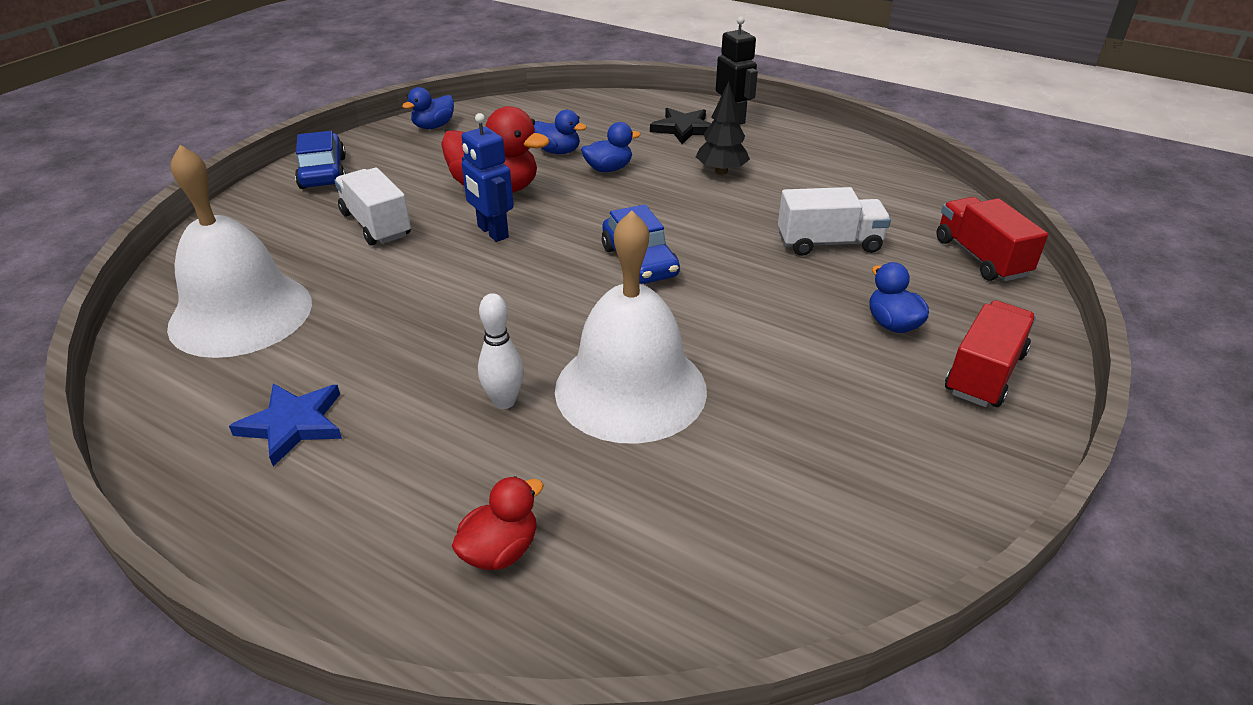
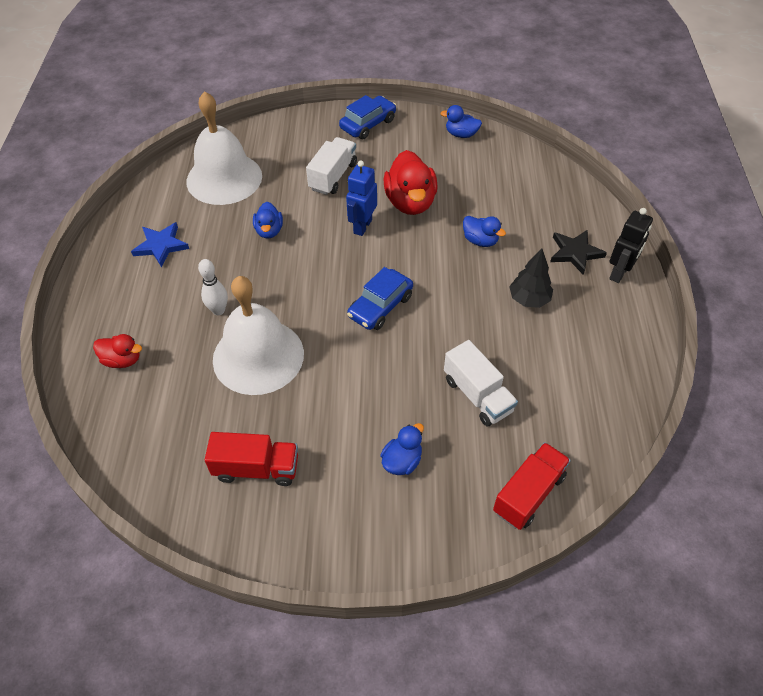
camera: 60 degrees right, 15 degrees up
(558, 151) = (481, 206): blue duck -> blue duck (269, 231)
(984, 373) = (379, 527): red truck -> red truck (256, 468)

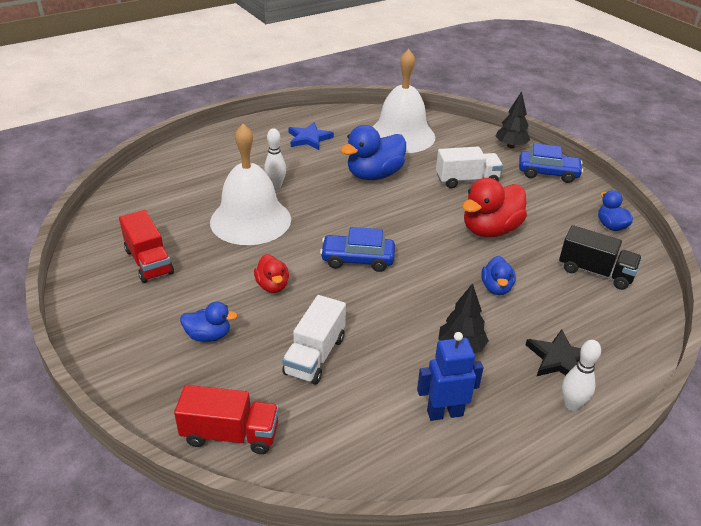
camera: 55 degrees right, 15 degrees down
(122, 360) = (197, 167): red duck -> red duck (272, 286)
(269, 231) = (374, 175): blue duck -> blue duck, size x1.81
(310, 121) = (510, 146): none -> black tree
(362, 226) = (432, 216): blue robot -> blue robot (444, 413)
(504, 176) = (595, 272): none -> black truck
(619, 273) = (572, 405): black robot -> white bowling pin

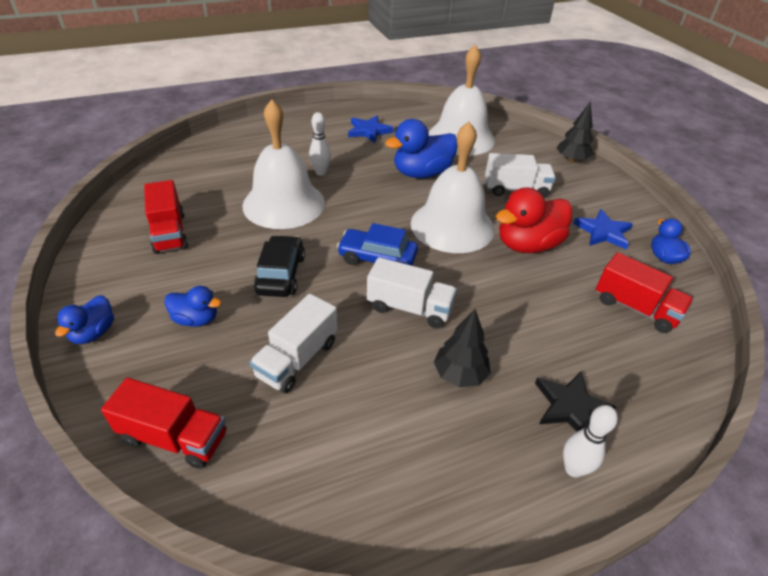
camera: 10 degrees right, 5 degrees up
(272, 286) = (281, 274): red duck -> black car
(401, 299) = (409, 308): none -> white truck
(417, 221) = (452, 225): none -> white bell
(444, 413) = (419, 453): blue robot -> none
(496, 288) = (518, 310): blue duck -> blue duck (94, 333)
(548, 173) = (605, 192): blue car -> none
(554, 210) = (603, 232): none -> blue star
(595, 272) = (635, 308): black truck -> red truck

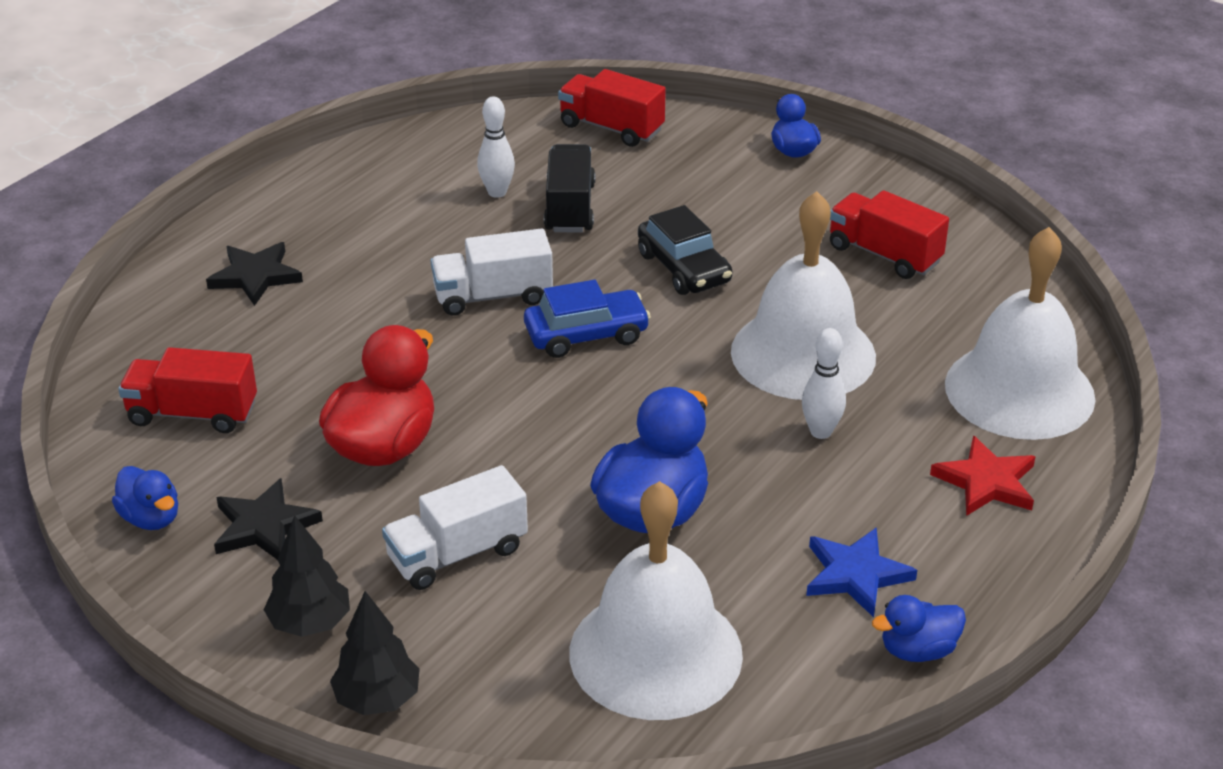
camera: 150 degrees right, 5 degrees down
(174, 437) = (611, 128): red truck -> red truck turned 45 degrees clockwise
(196, 319) = (714, 196): blue duck -> blue duck (917, 650)
(285, 135) = (986, 482): none -> red star
(297, 359) = (569, 208): white truck -> black truck
(452, 225) = (520, 428): white bell -> white bell (1019, 390)
(460, 375) = (389, 258): black tree -> black tree (310, 623)
(573, 469) = (240, 233): white bowling pin -> white bowling pin (497, 192)
(603, 232) = (264, 526): blue star -> black star

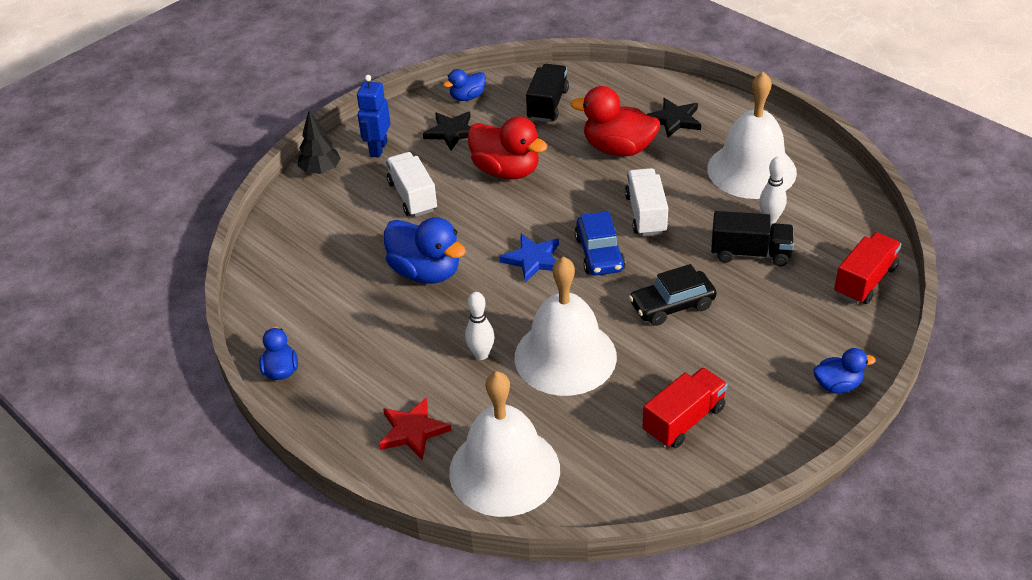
camera: 100 degrees right, 5 degrees up
(192, 413) = (547, 105): red truck -> black truck
(310, 623) = (378, 149): black tree -> blue robot
(329, 329) = (618, 149): none -> red duck
(655, 653) = (317, 265): white bell -> white bell (751, 170)
(856, 574) = (348, 353): blue star -> blue star (533, 260)

